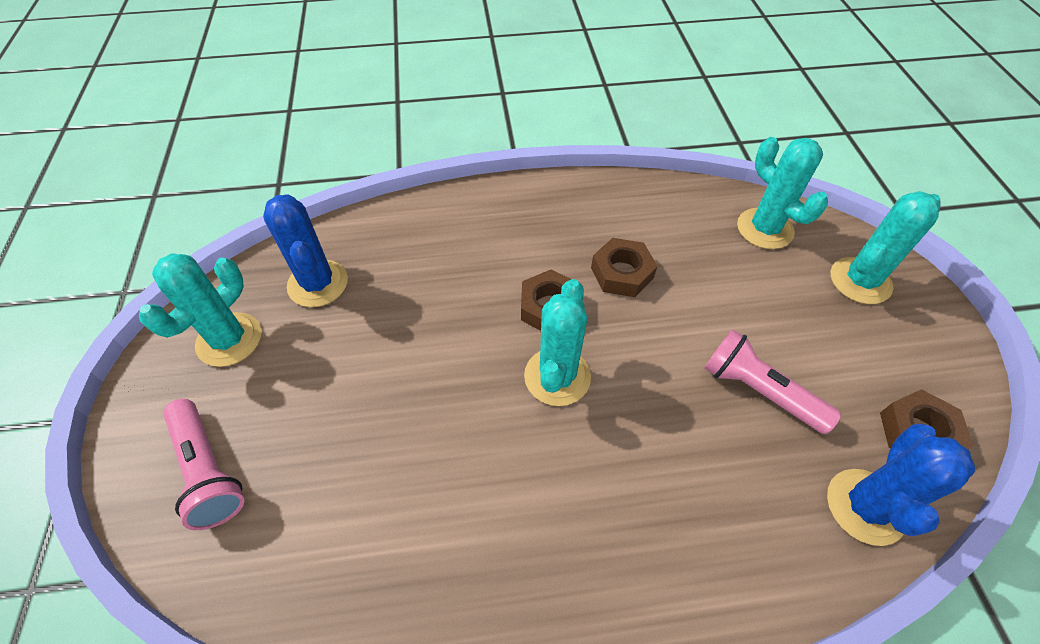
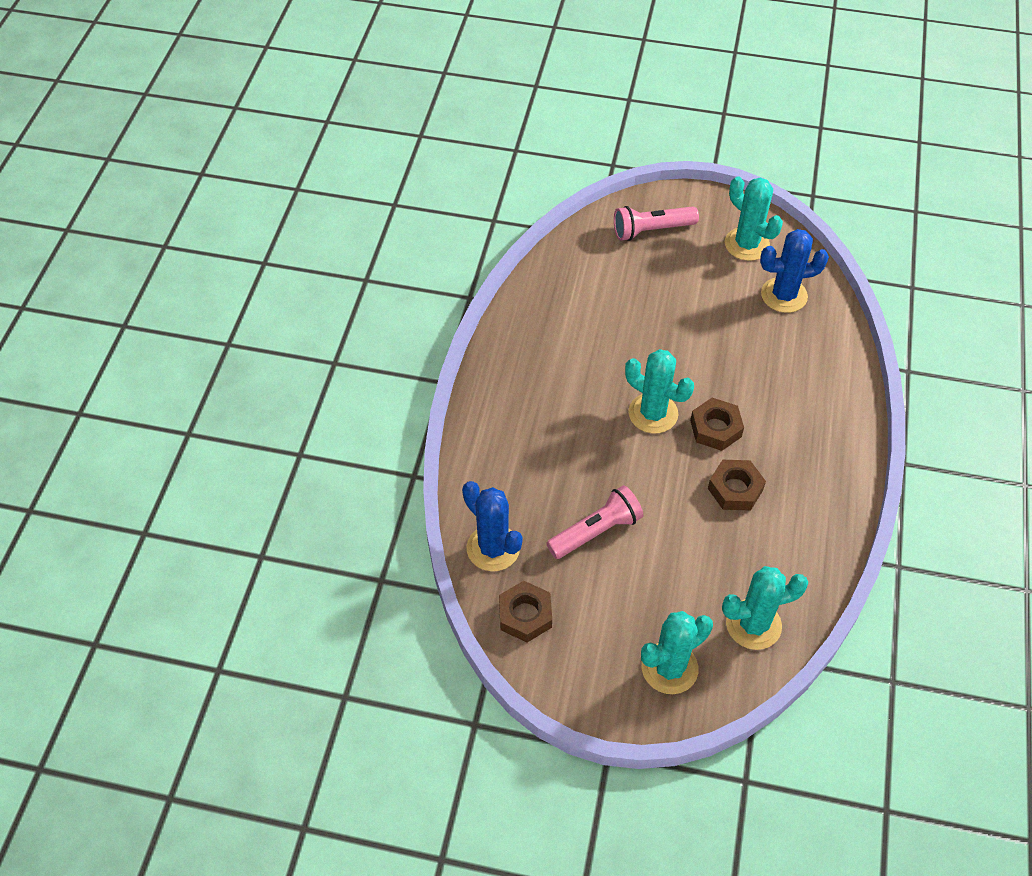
camera: 110 degrees right, 0 degrees up
(860, 281) = (669, 668): turquoise cactus -> turquoise cactus turned 75 degrees clockwise

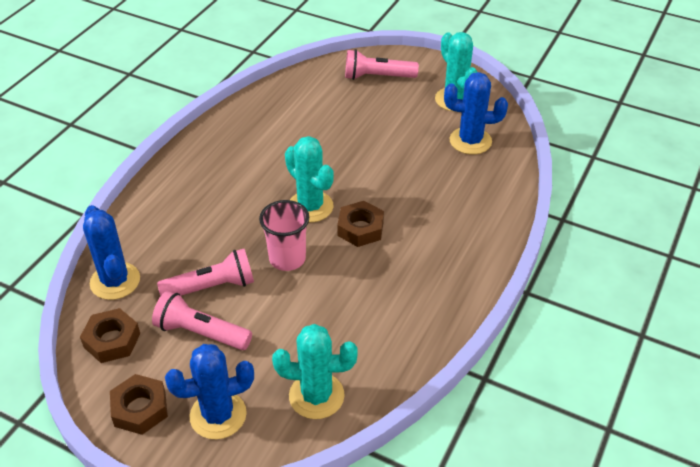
camera: 15 degrees right, 10 degrees down
(610, 585) = (201, 333): none -> pink flashlight
(657, 481) = (287, 259): none -> pink cup
(669, 668) = (218, 415): turquoise cactus -> blue cactus
(735, 489) = (354, 279): brown nut -> brown nut (140, 409)

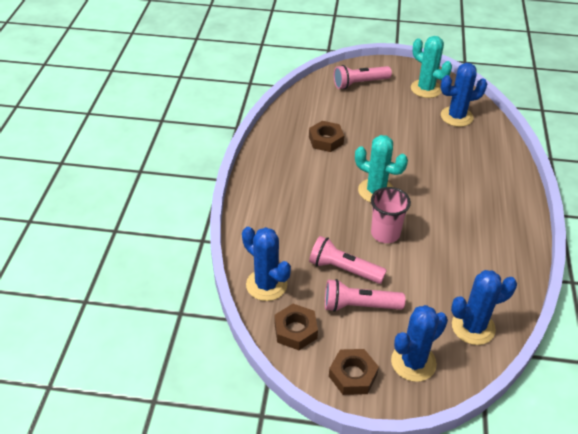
camera: 20 degrees left, 0 degrees up
(211, 287) = (344, 269): pink flashlight -> pink flashlight turned 120 degrees counterclockwise
(316, 396) = (473, 327): turquoise cactus -> blue cactus
(360, 228) = (422, 198): brown nut -> brown nut (326, 140)

